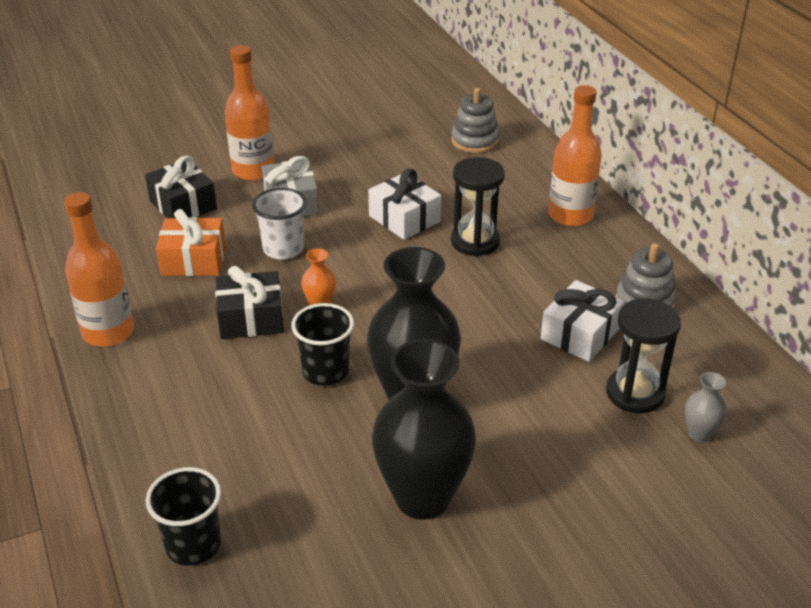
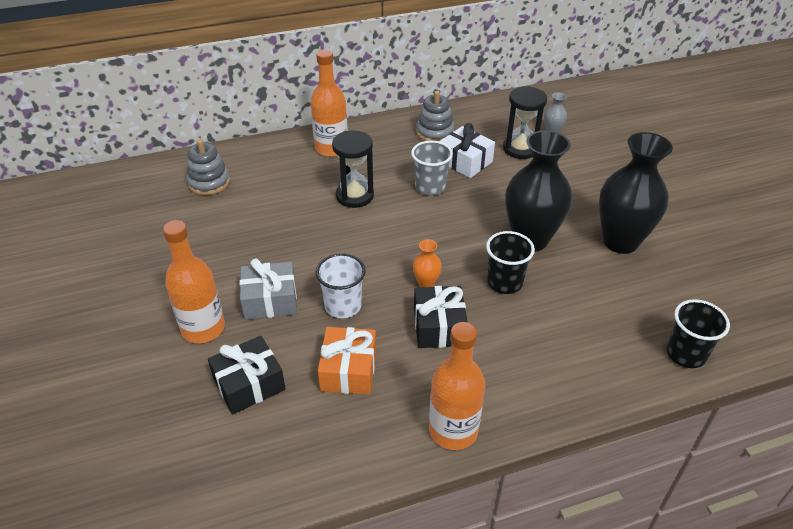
camera: 85 degrees left, 5 degrees up
(404, 218) = (314, 230): white gift -> none
(509, 302) = (430, 187): none -> grey cup

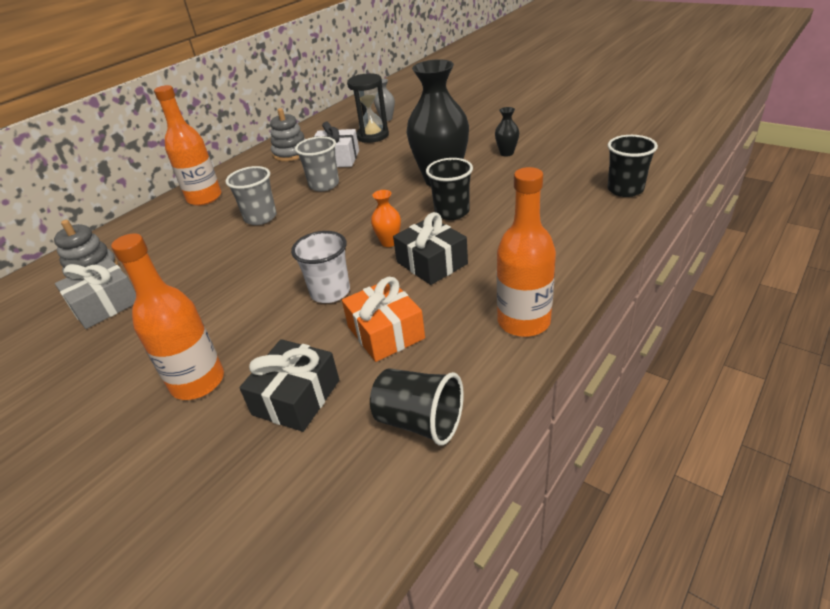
camera: 30 degrees left, 5 degrees down
(270, 300) = (252, 324): grey gift -> grey gift (105, 305)
(306, 460) = (419, 421): none -> black cup
(354, 196) = (260, 217): black hourglass -> grey cup
(620, 241) = (506, 153): black vase -> black vase, size x0.42

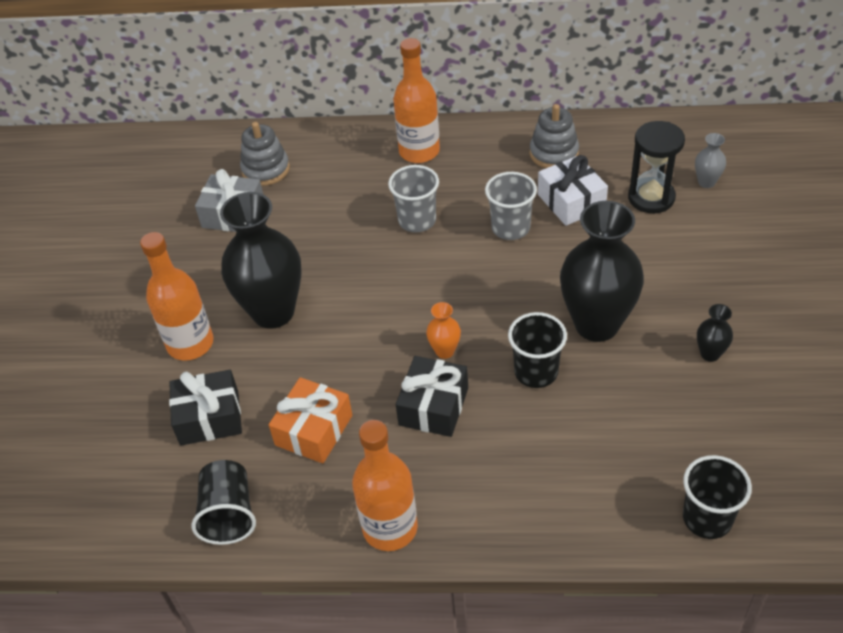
camera: 55 degrees right, 10 degrees up
(238, 316) = (273, 312): none -> black vase
(330, 292) = (341, 355): white cup -> none

